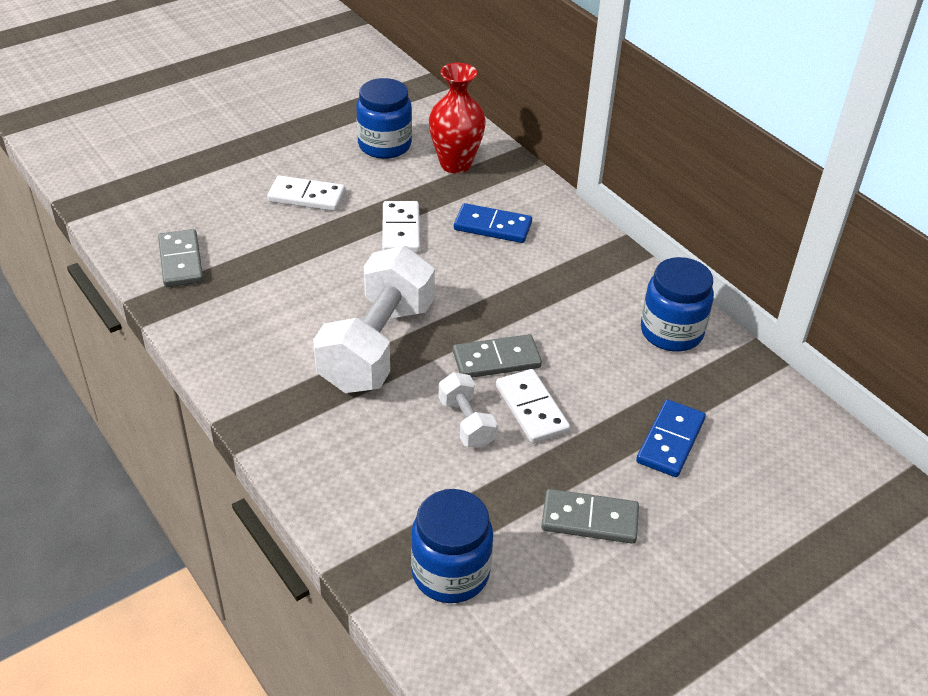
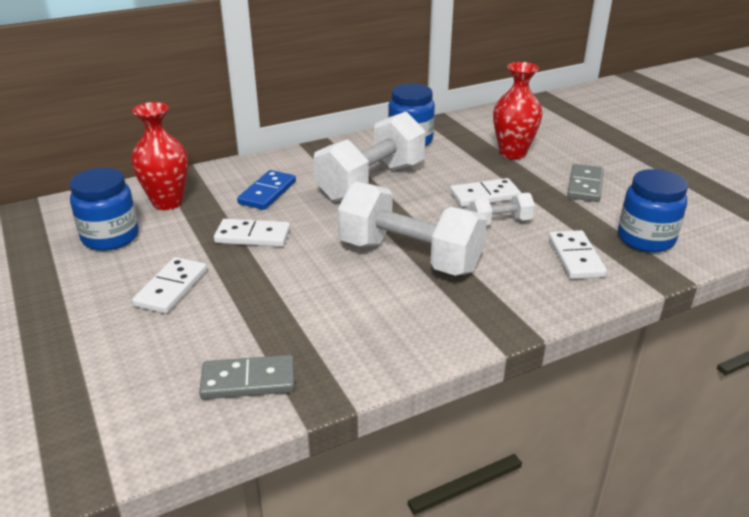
camera: 80 degrees left, 10 degrees down
(394, 492) = (575, 257): none -> white domino
(496, 360) = (432, 204): grey domino -> none
(540, 304) = (371, 182): none -> white dumbbell
(670, 441) = (512, 153): blue domino -> red vase

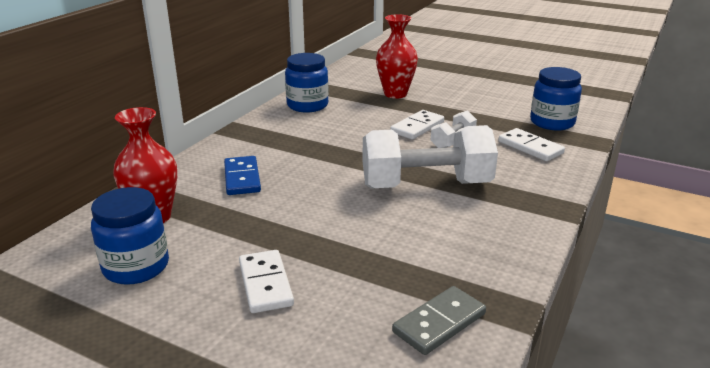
camera: 35 degrees left, 5 degrees down
(252, 236) = (279, 215): white domino -> none
(371, 182) = (320, 143): white dumbbell -> none
(585, 186) = (472, 101): grey domino -> none

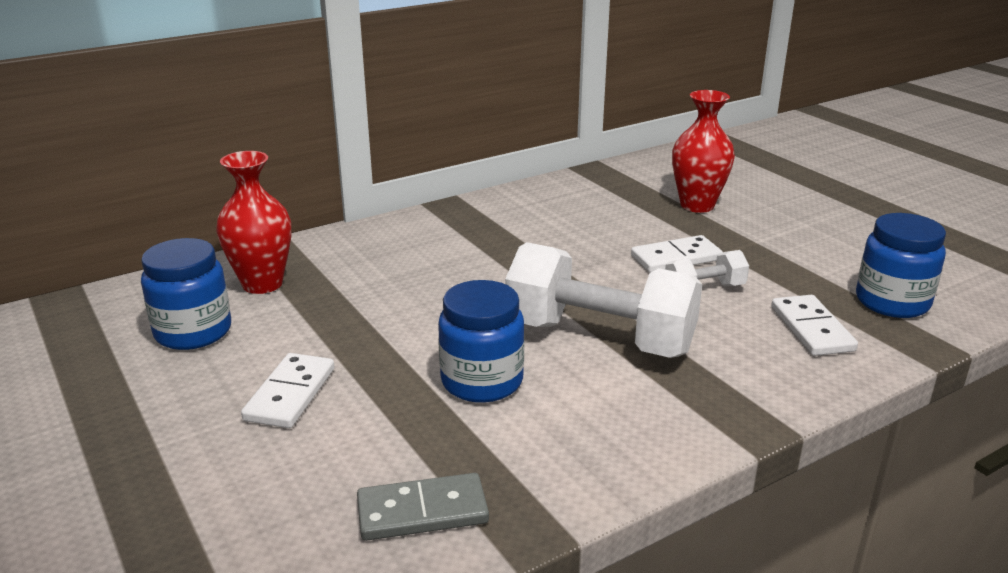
camera: 30 degrees right, 0 degrees up
(242, 178) = (393, 266): blue domino -> none
(307, 105) = (564, 195): blue jar -> blue jar (482, 381)

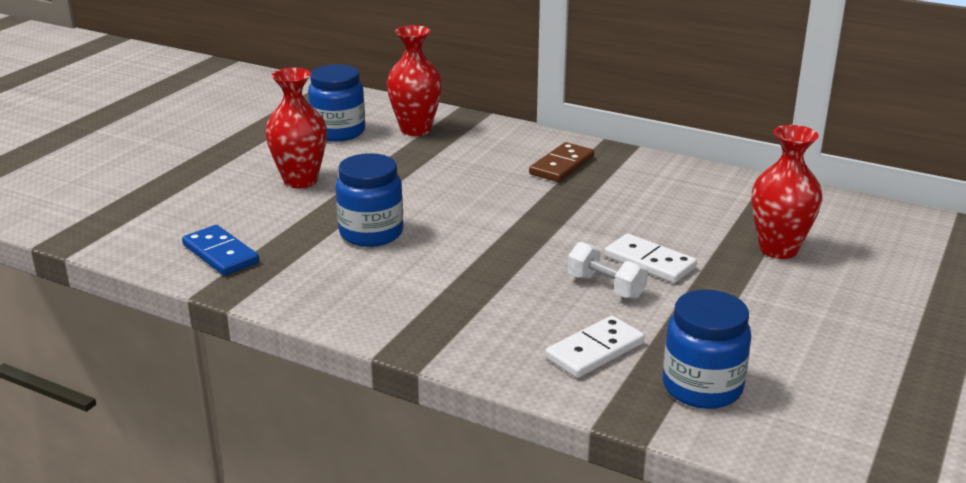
camera: 60 degrees right, 0 degrees up
(290, 394) = (300, 181): white domino -> red vase
(422, 512) = (220, 254): grey domino -> blue domino
(452, 237) = (561, 166): none -> brown domino
(599, 338) = (473, 260): white dumbbell -> none

